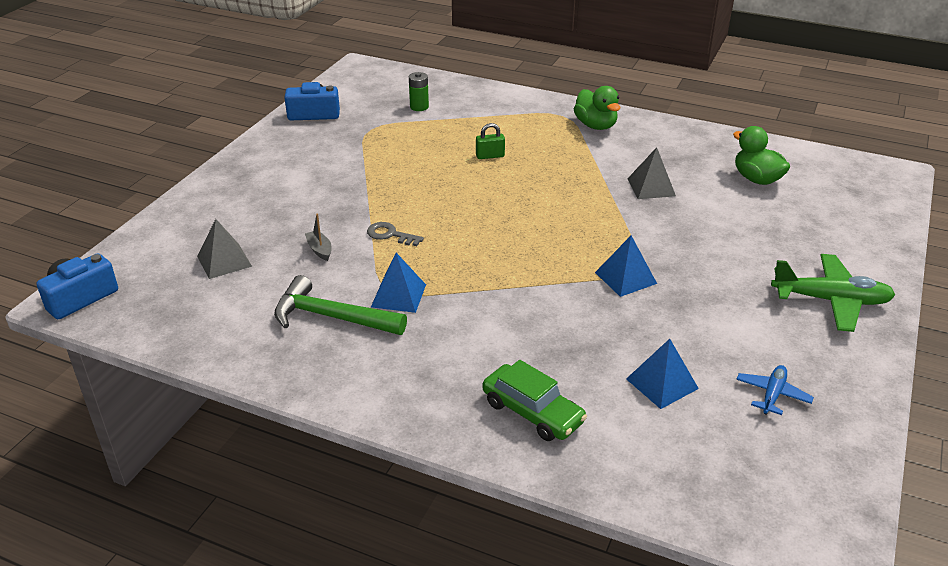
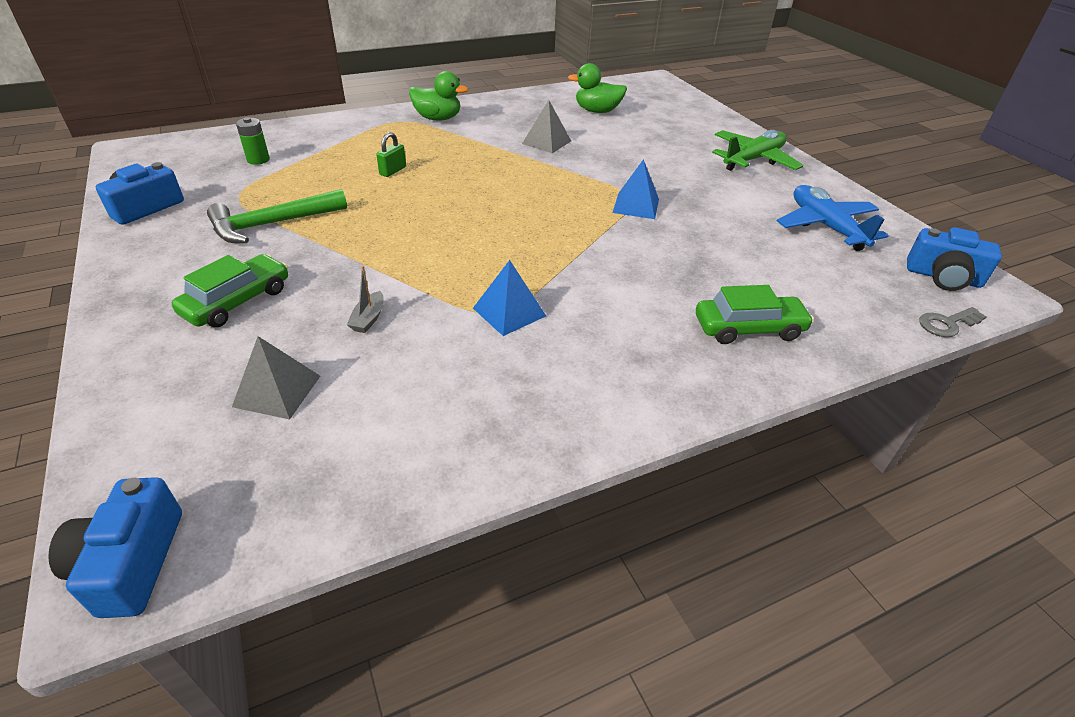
camera: 50 degrees left, 5 degrees up
(276, 199) = (237, 301): none -> green car
(319, 250) = (368, 319): grey boat -> grey boat turned 90 degrees counterclockwise
(331, 317) = (484, 367): green hammer -> green hammer (272, 224)
(390, 235) = (414, 269): grey key -> grey key (947, 324)
(662, 383) = (773, 257): blue pyramid -> none
(772, 395) = (825, 226): blue plane -> blue plane, size x1.84
(799, 504) = (943, 277): none -> blue camera

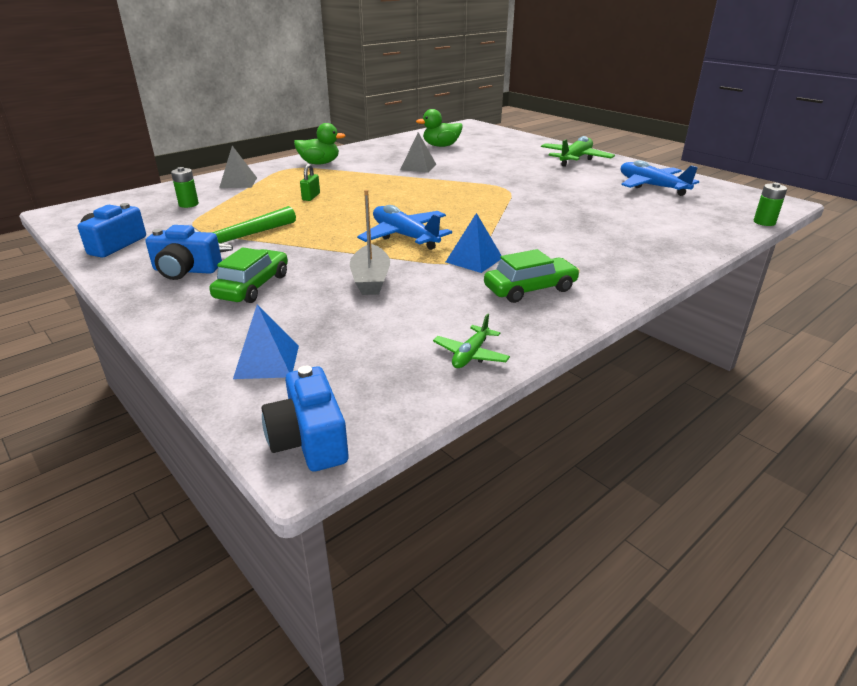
camera: 15 degrees left, 10 degrees down
(277, 391) = (336, 329): grey pyramid -> grey pyramid (238, 182)
(368, 319) = (370, 279): grey boat -> grey boat, size x1.83
(398, 474) = (471, 355): none -> green plane
(454, 255) = (404, 236): none -> blue plane
(636, 205) = (515, 192): blue pyramid -> blue pyramid (267, 361)
(748, 328) = (645, 243): green car -> green car (530, 289)
(943, 277) = (744, 201): blue camera -> blue camera (185, 270)
(947, 324) = (764, 222): grey key -> green battery

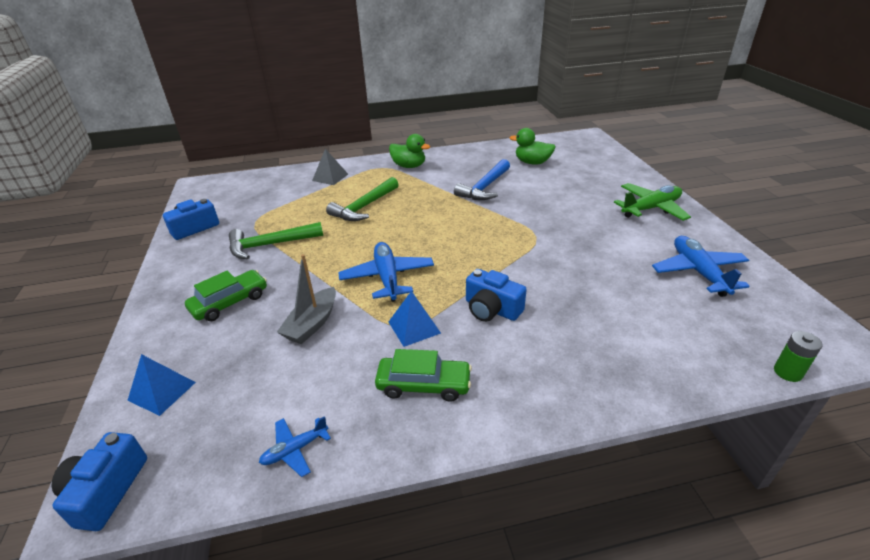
camera: 30 degrees right, 5 degrees up
(185, 270) = (208, 269): blue camera -> blue camera (491, 309)
(188, 204) = (276, 195): green battery -> none
(311, 197) = (364, 207): green padlock -> green hammer
(418, 167) = (485, 187): grey pyramid -> blue hammer
(471, 355) = (295, 450): green plane -> blue plane

